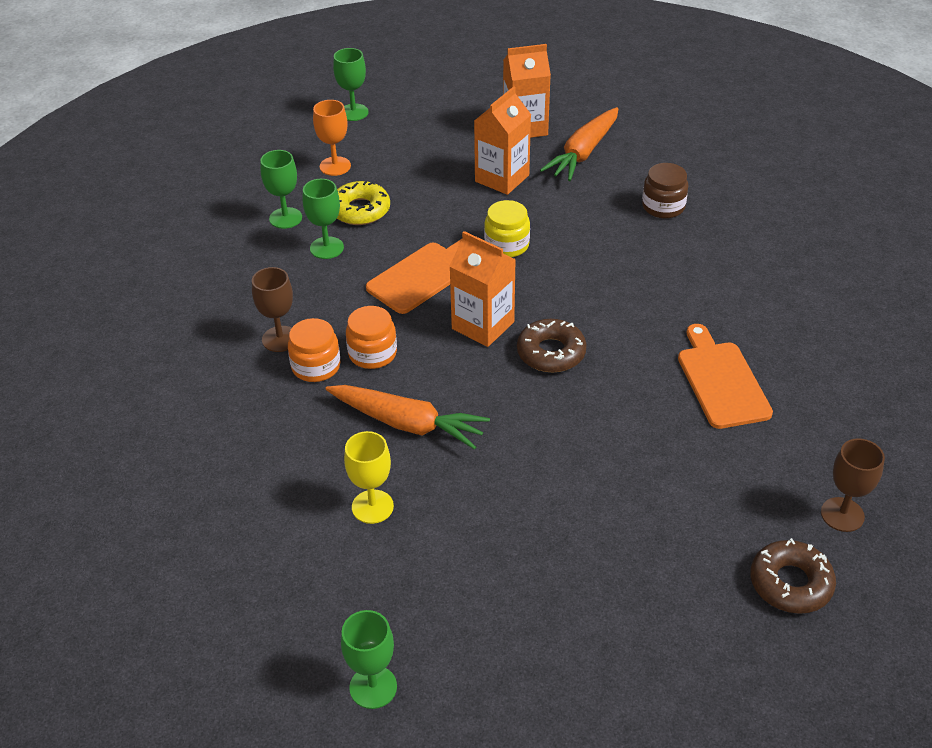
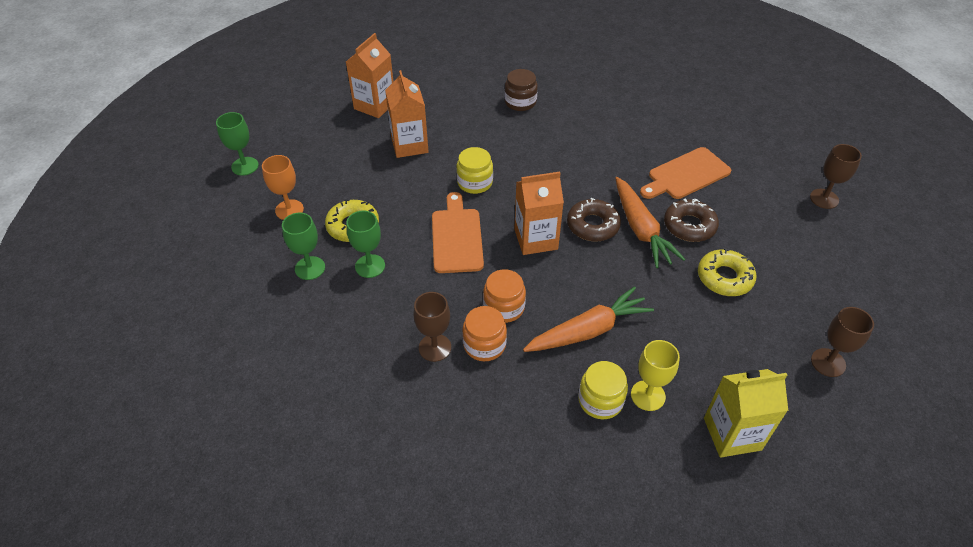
camera: 50 degrees left, 5 degrees up
(332, 476) = (600, 400): none -> yellow jar
(373, 687) = (807, 492): green goblet -> none
(389, 593) = (732, 434): none -> yellow carton
(571, 631) = (828, 362): none -> brown goblet
(583, 153) = (432, 99): orange carrot -> orange carrot (641, 229)
(598, 488) = (724, 278): none -> yellow donut
(721, 381) = (686, 175): orange cutting board -> orange cutting board turned 60 degrees counterclockwise
(790, 583) = (857, 249): brown donut -> brown donut (689, 226)

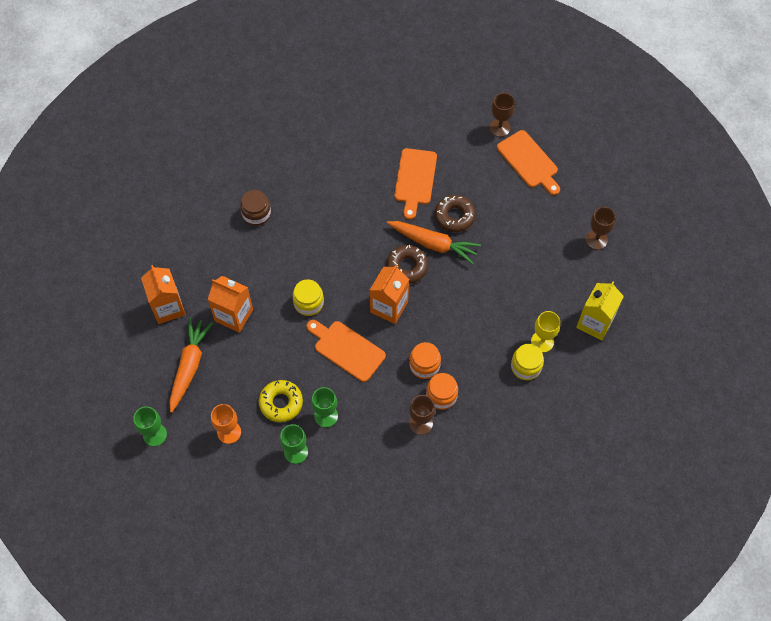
camera: 50 degrees left, 15 degrees up
(588, 330) = (478, 335): orange carrot -> orange carrot (189, 366)
(724, 278) = (505, 234): yellow donut -> none
(825, 244) = (529, 161): none -> orange cutting board

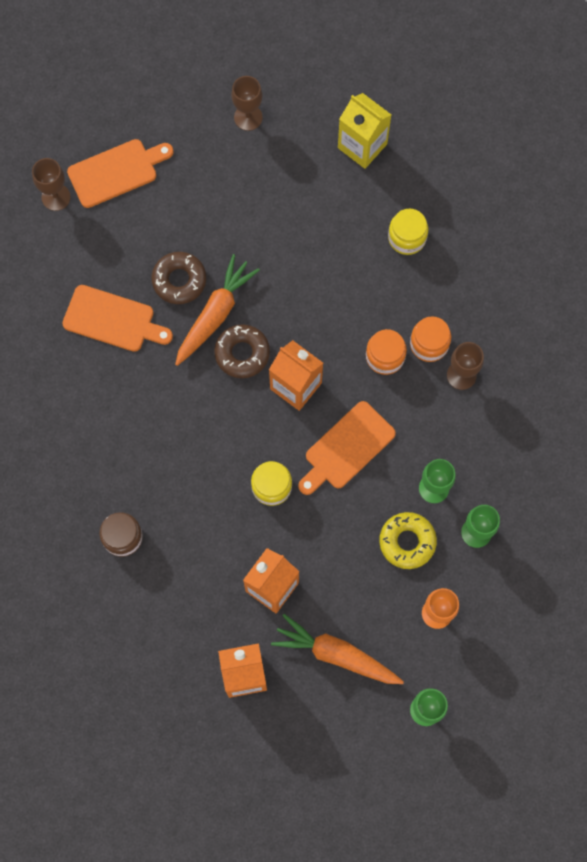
camera: 80 degrees left, 10 degrees up
(542, 341) = (376, 212): yellow goblet -> none

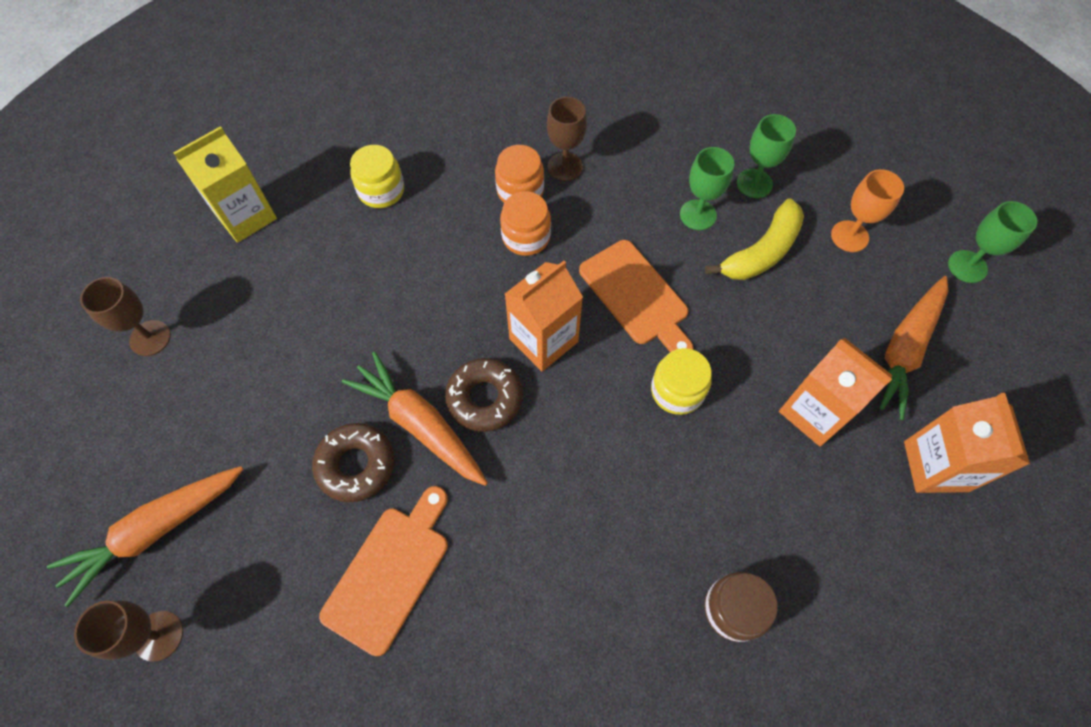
camera: 80 degrees left, 10 degrees down
(116, 172) = (155, 531): orange cutting board -> orange carrot
(407, 542) = (761, 252): yellow donut -> yellow banana

